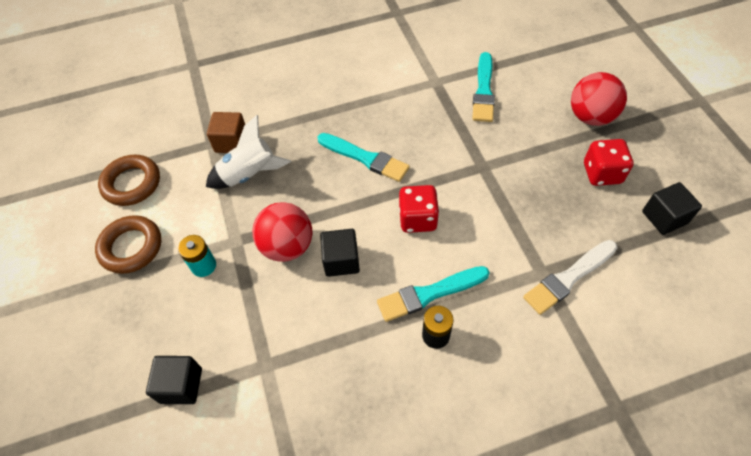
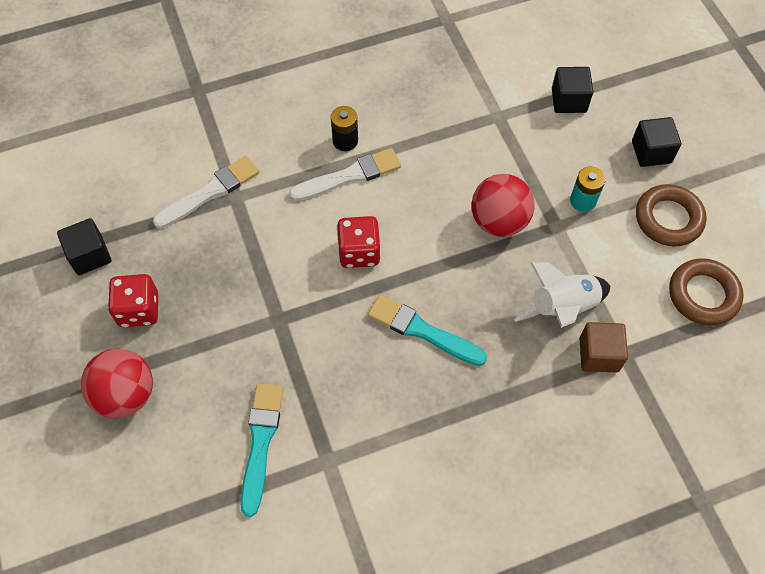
camera: 175 degrees right, 5 degrees up
(341, 261) = (439, 207): black cube -> black cube (651, 152)
(429, 294) = (349, 176): turquoise brush -> white brush

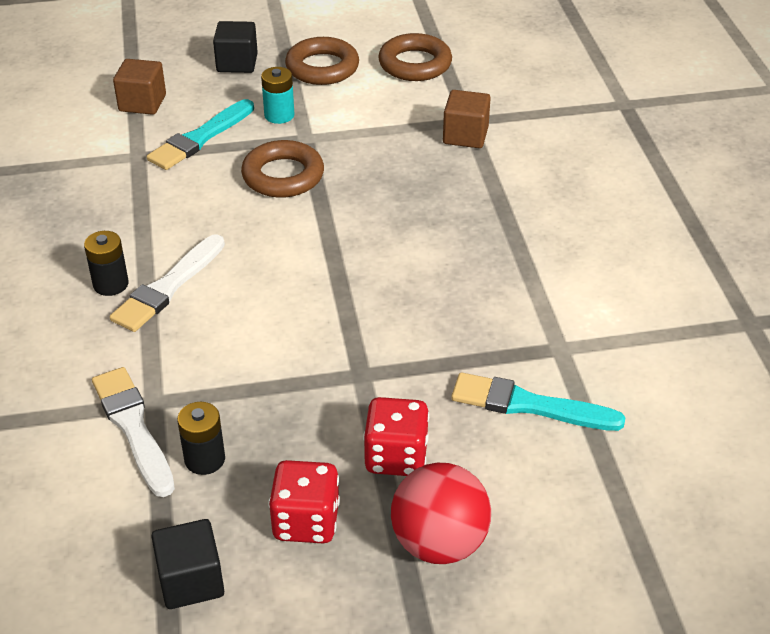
camera: 80 degrees left, 20 degrees down
(187, 239) = (205, 459): none -> black battery
(349, 176) = (168, 287): white brush -> white brush turned 135 degrees counterclockwise
(359, 252) = (286, 291): red dice -> red dice (396, 457)
(423, 331) = (408, 252): turquoise brush -> turquoise brush (200, 138)
(499, 221) = (283, 176): red ball -> brown ring
(562, 308) = (406, 149): white rocket -> none
(568, 100) = (142, 103): black cube -> brown cube

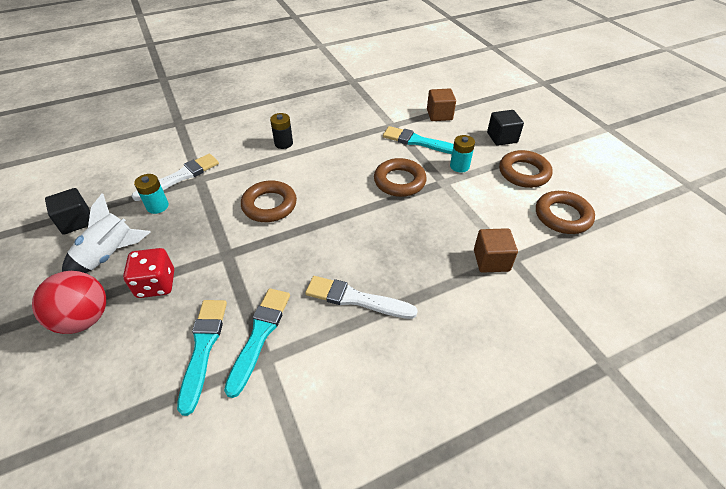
camera: 75 degrees right, 5 degrees up
(168, 287) = (286, 162): white brush -> white brush (356, 299)
(205, 459) = (157, 206): black battery -> turquoise battery
(270, 317) = (269, 205): none -> brown ring
(306, 522) = (109, 255): red dice -> white rocket
(523, 349) = (259, 336): none -> turquoise brush

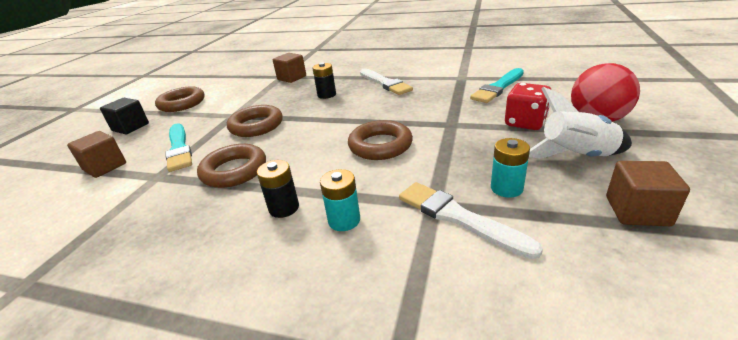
camera: 135 degrees left, 15 degrees down
(76, 221) = (637, 211): black cube -> brown cube
(180, 177) = (459, 218): white brush -> white brush turned 45 degrees clockwise
(259, 336) = (458, 84): turquoise brush -> none
(397, 246) = (326, 95): none -> black battery
(459, 166) = (201, 120): turquoise battery -> turquoise battery (344, 220)
(562, 216) = (221, 82): brown ring -> brown ring (234, 171)

